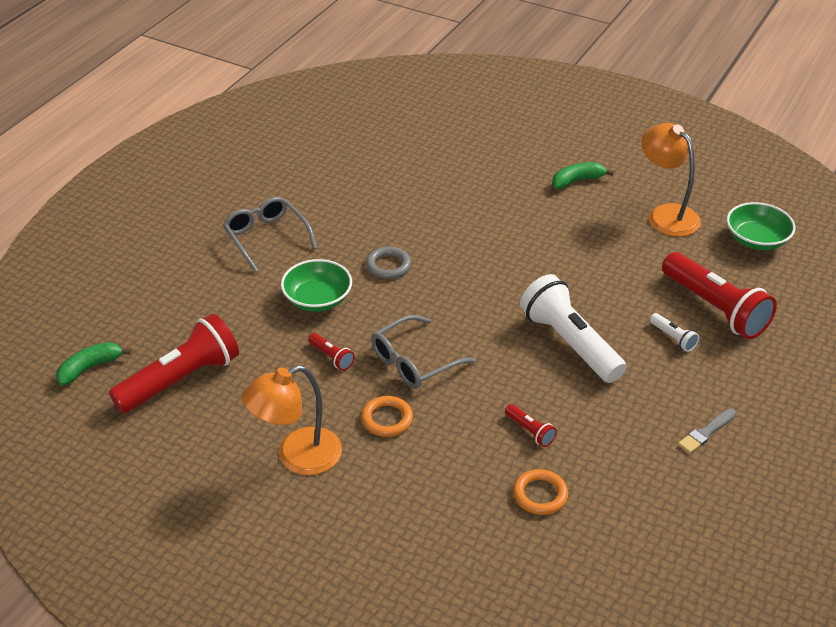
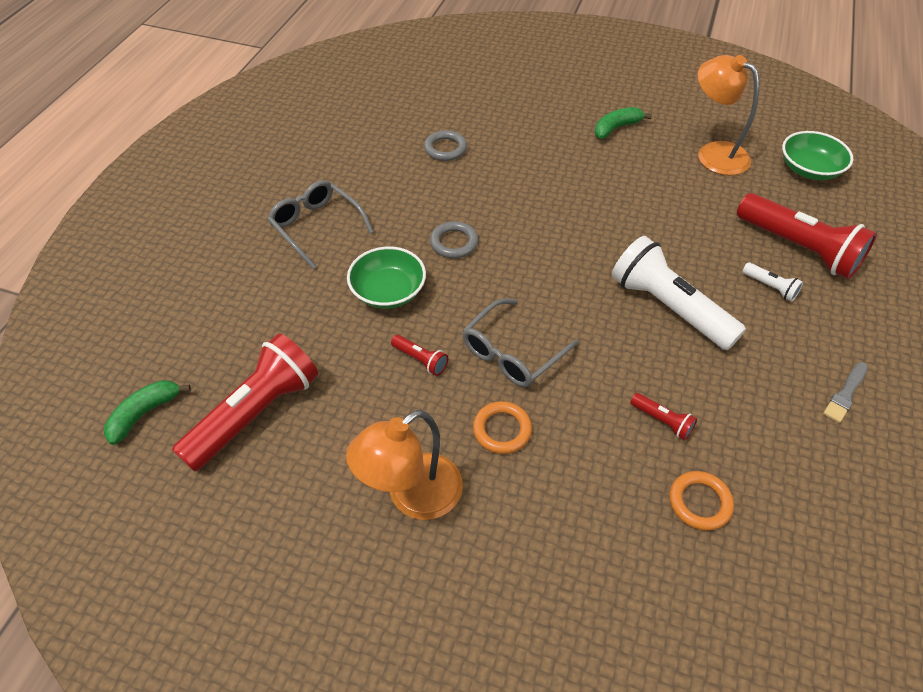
camera: 10 degrees left, 10 degrees up
(404, 182) = (445, 149): none -> grey ring

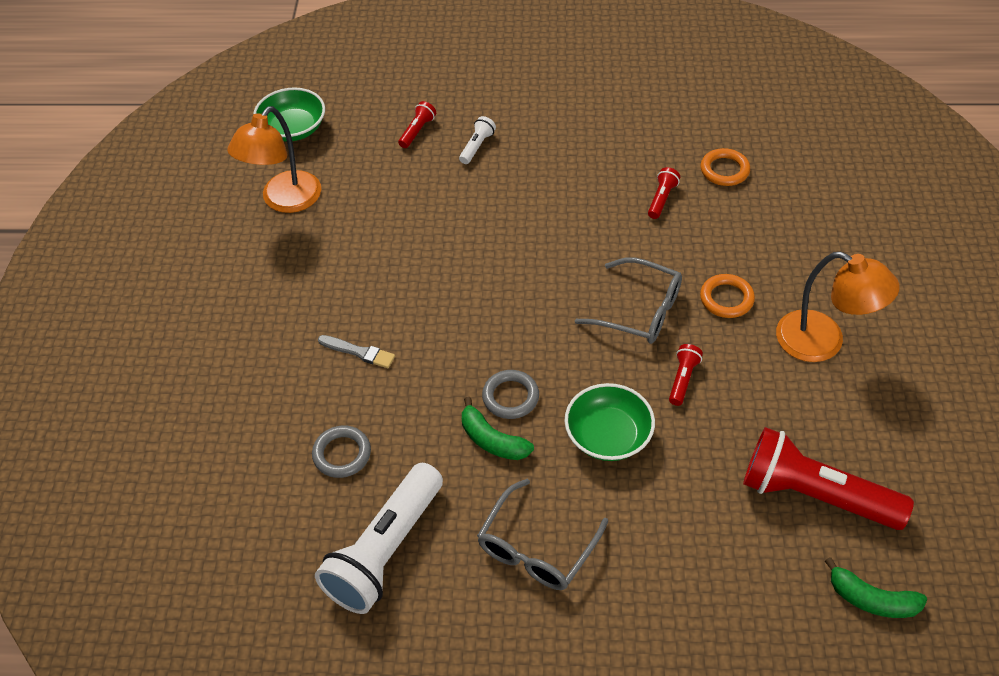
camera: 105 degrees left, 0 degrees up
(616, 128) = (256, 290): green banana -> green banana (492, 440)
(669, 307) = (531, 210): white flashlight -> white flashlight (385, 550)
(798, 248) = (417, 131): red flashlight -> red flashlight, size x0.43
(845, 394) = (579, 99): grey brush -> grey brush (359, 352)

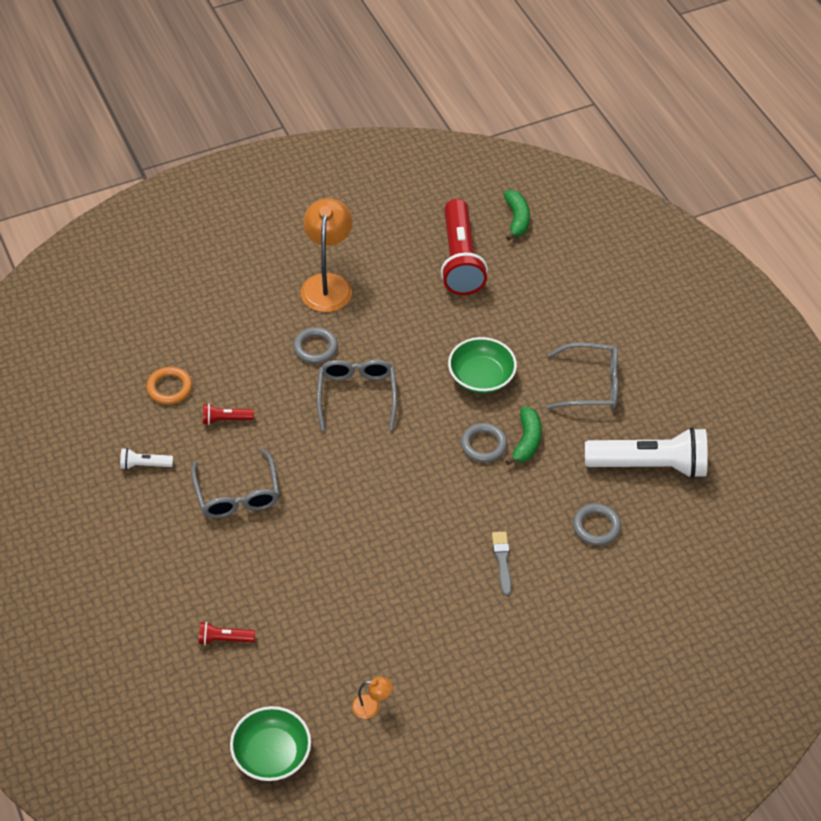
camera: 120 degrees left, 0 degrees up
(284, 201) = (371, 706): orange lamp -> orange lamp, size x0.44
(477, 146) = (223, 579): white flashlight -> white flashlight (144, 465)
(564, 181) = (237, 495): none -> grey glasses
(683, 379) = (407, 351): red flashlight -> none
(726, 299) = (315, 348): orange ring -> grey ring

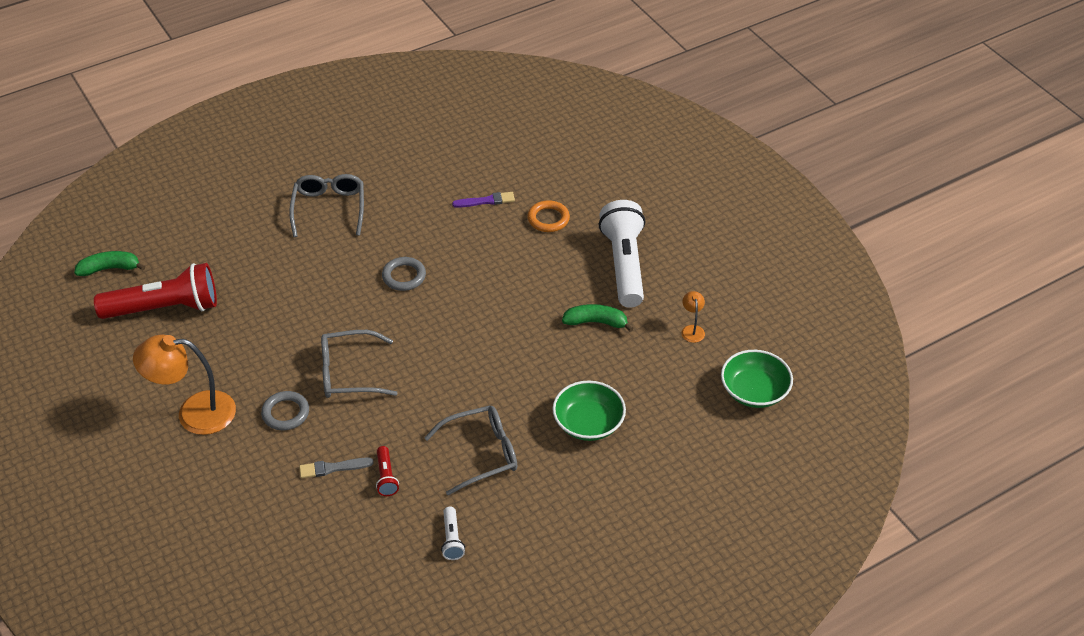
camera: 95 degrees left, 5 degrees down
(169, 388) = (345, 534): orange ring -> orange ring (548, 219)
(224, 639) = (648, 441): red flashlight -> none
(481, 377) = (322, 283): green bowl -> green bowl (588, 423)
(502, 561) = (530, 257): grey brush -> grey brush (333, 468)
(526, 441) = (397, 248): green banana -> green banana (596, 322)
(596, 527) = (486, 201): grey ring -> purple brush
(649, 466) = (418, 171): white flashlight -> white flashlight (624, 265)

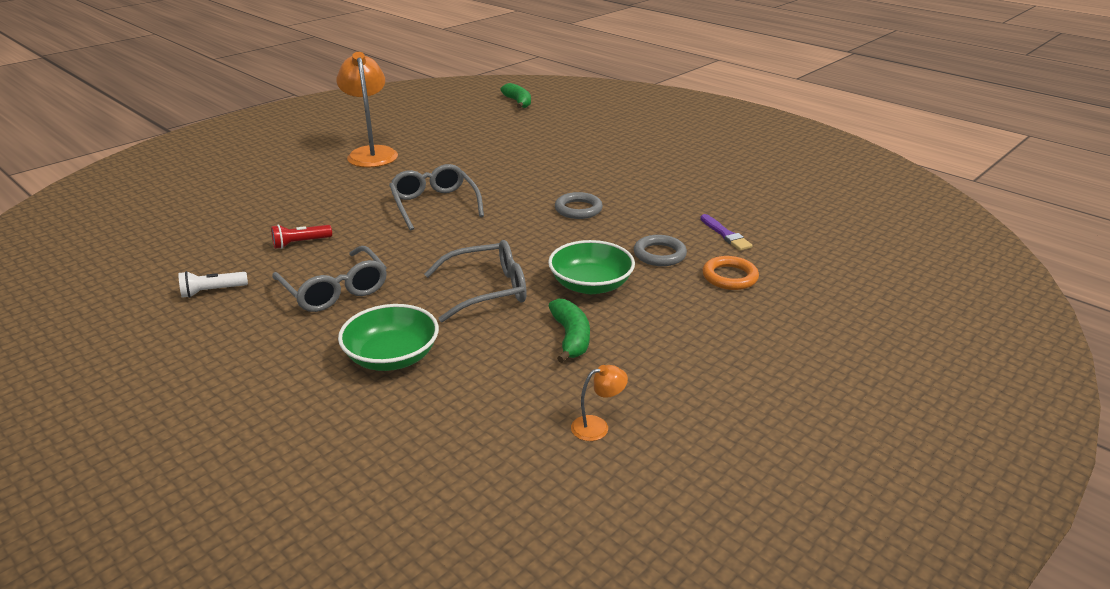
camera: 75 degrees right, 15 degrees down
(165, 308) = (484, 125): red flashlight -> none
(285, 413) = (377, 186): grey ring -> grey ring (659, 254)
(329, 208) = (647, 162): grey glasses -> grey glasses (487, 290)
(333, 468) = (312, 216): grey brush -> none
(624, 265) = (690, 345): white flashlight -> none
(754, 391) = (490, 516): green bowl -> green bowl (590, 285)

